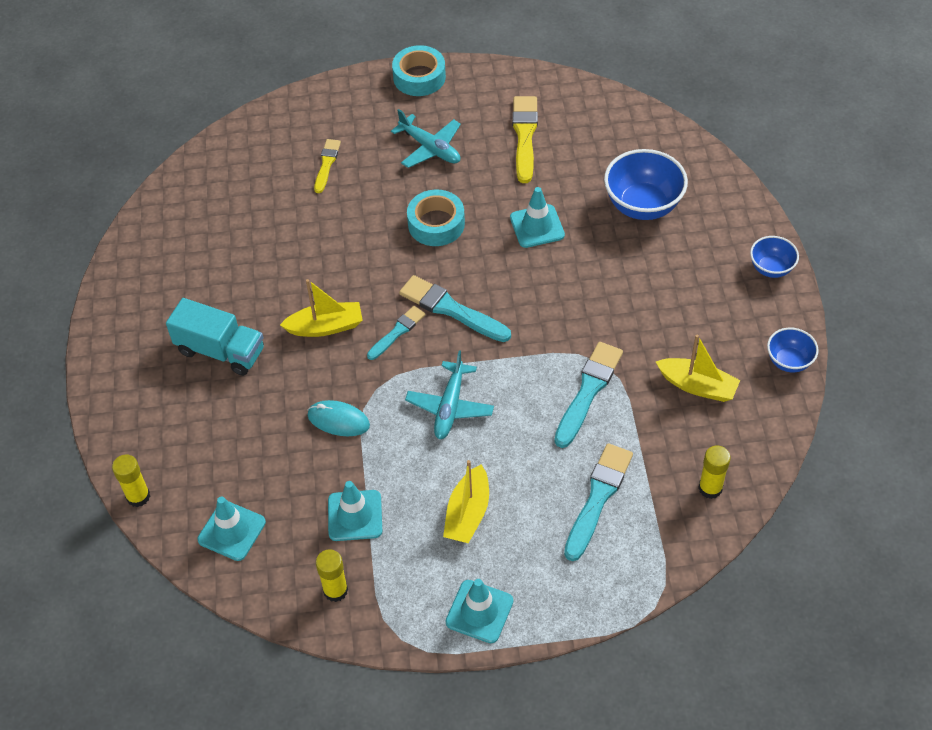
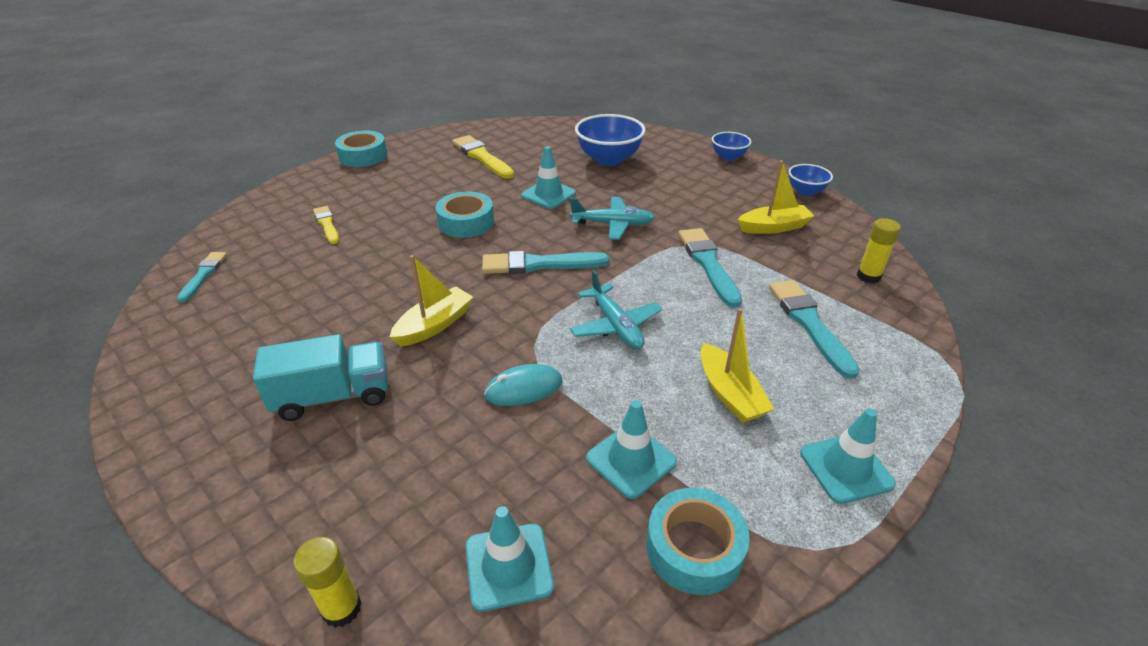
camera: 40 degrees left, 15 degrees down
(335, 590) = (694, 548): yellow glue stick -> turquoise tape
(397, 332) = (508, 298): turquoise brush -> turquoise brush (203, 275)
(430, 148) = (413, 186): turquoise plane -> turquoise plane (613, 224)

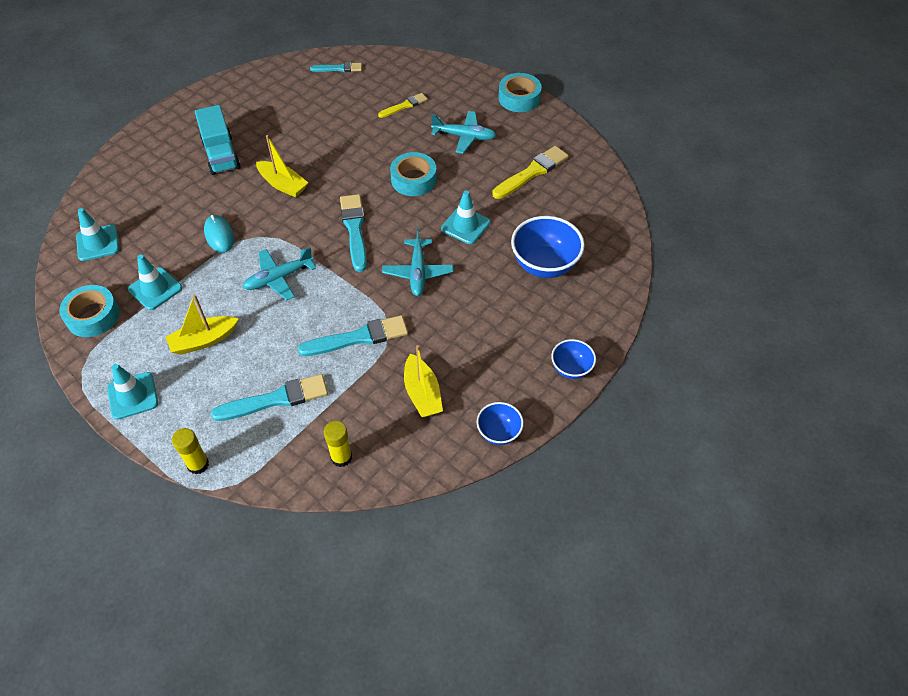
camera: 85 degrees right, 15 degrees up
(342, 608) = (89, 190): yellow glue stick -> yellow glue stick (198, 464)
(408, 188) = (464, 136): none -> turquoise plane

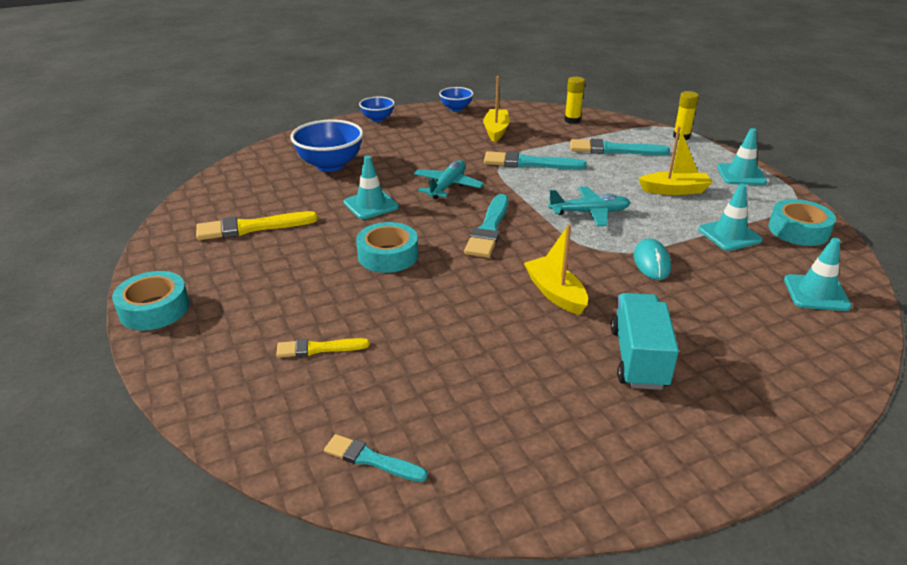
camera: 155 degrees left, 20 degrees down
(464, 136) = (281, 283): turquoise plane -> none

